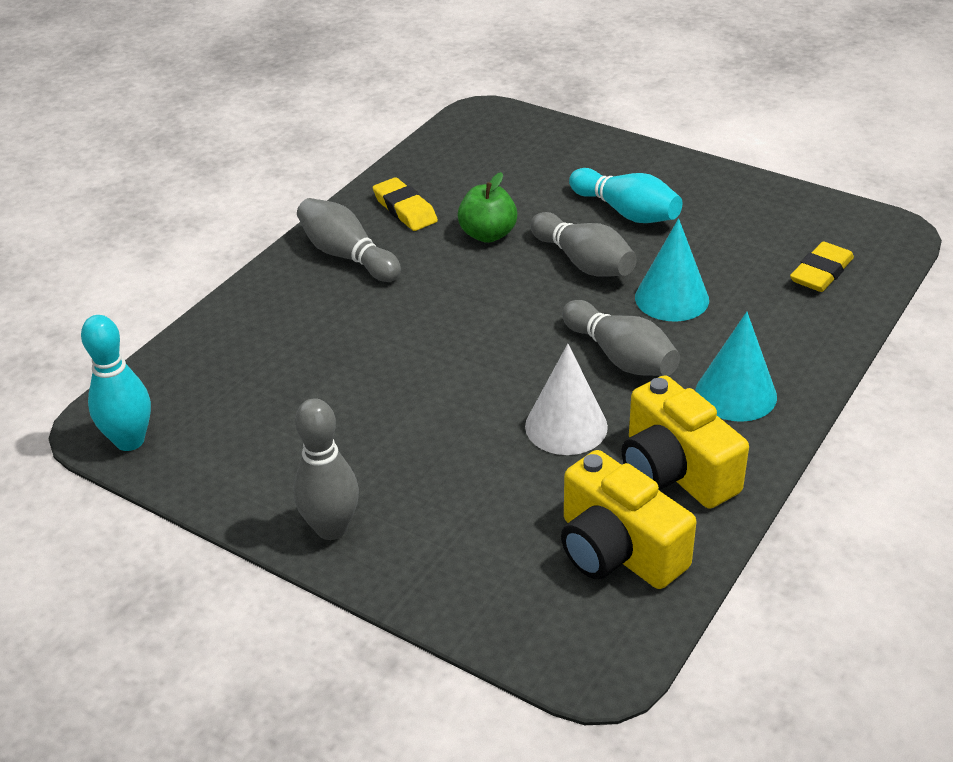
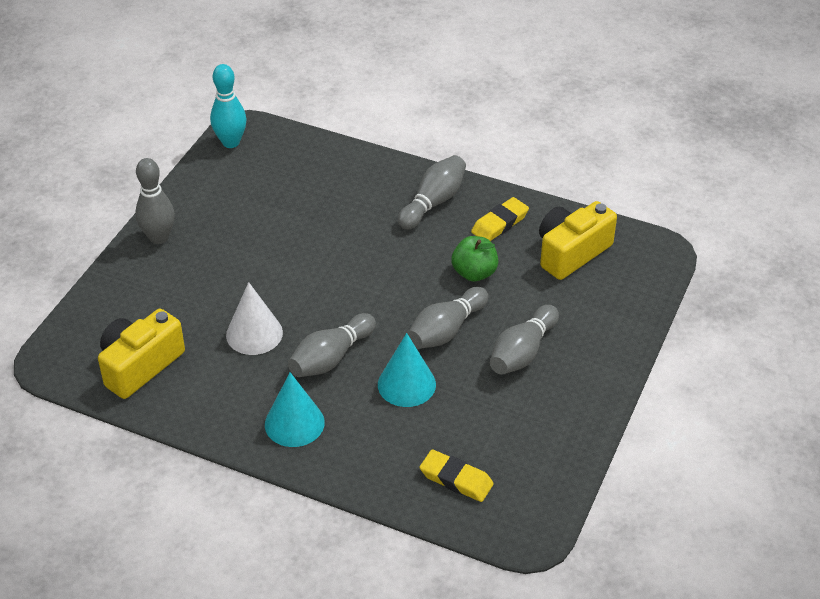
camera: 80 degrees right, 5 degrees up
(626, 212) = (522, 352): turquoise bowling pin -> grey bowling pin
(675, 471) = (212, 391): yellow camera -> yellow camera (571, 252)

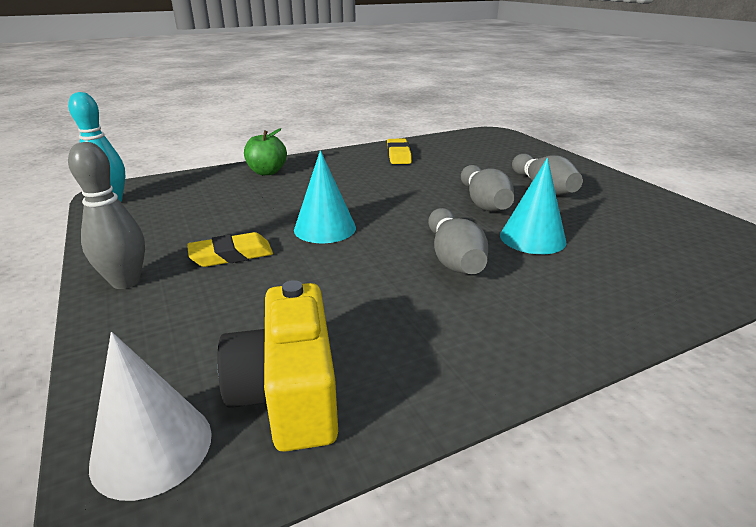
camera: 50 degrees left, 15 degrees down
(254, 333) = (361, 284): white cone -> white cone (152, 448)
(294, 423) = (531, 315): turquoise cone -> turquoise cone (325, 228)
(433, 202) = (340, 164): grey bowling pin -> none
(456, 479) = (688, 260): yellow eraser -> yellow eraser (231, 255)
(474, 273) = (434, 175): green apple -> green apple (267, 172)
(571, 252) = (459, 148): yellow camera -> none

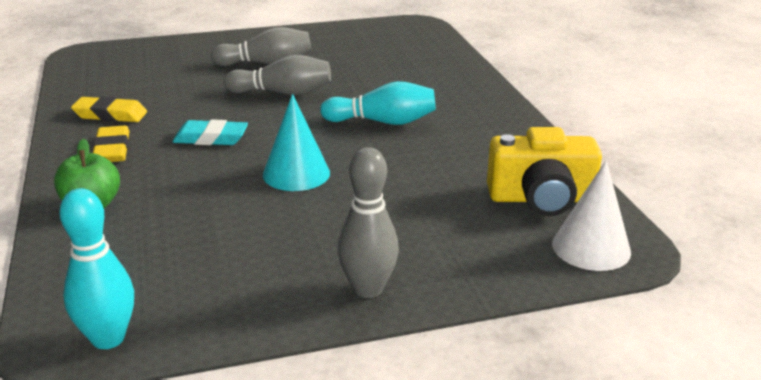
camera: 80 degrees left, 0 degrees up
(231, 255) = (333, 227): yellow eraser -> yellow eraser (112, 150)
(376, 189) = (211, 138): none -> turquoise eraser
(454, 258) = (382, 122): grey bowling pin -> turquoise bowling pin
(532, 238) = (362, 87): turquoise cone -> none

